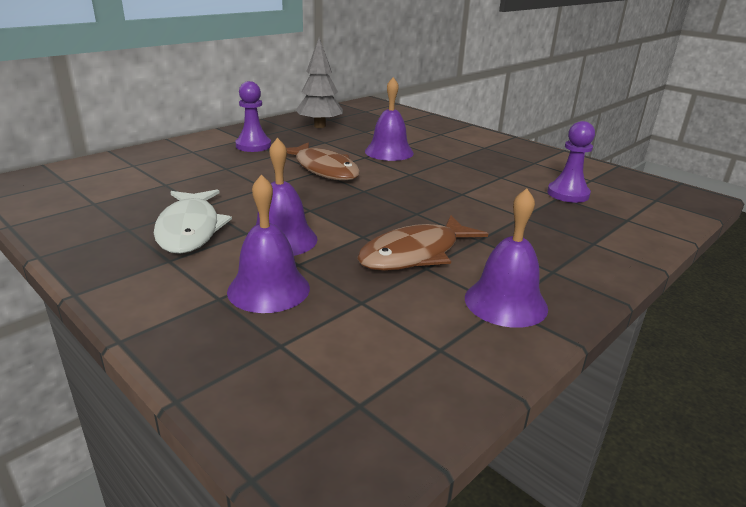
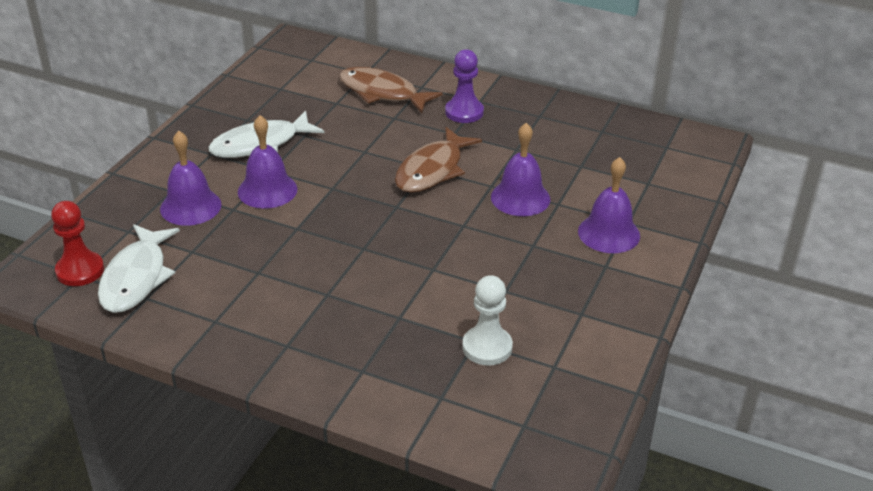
camera: 70 degrees right, 10 degrees up
(319, 126) = (567, 131): grey tree -> none
(347, 403) = (80, 270): none -> red pawn
(393, 351) = (136, 277): none -> white fish
(415, 254) = (278, 262): brown fish -> brown fish (382, 93)
(505, 302) = (220, 322): purple bell -> purple bell (609, 233)
(568, 194) = (487, 347): purple pawn -> white pawn

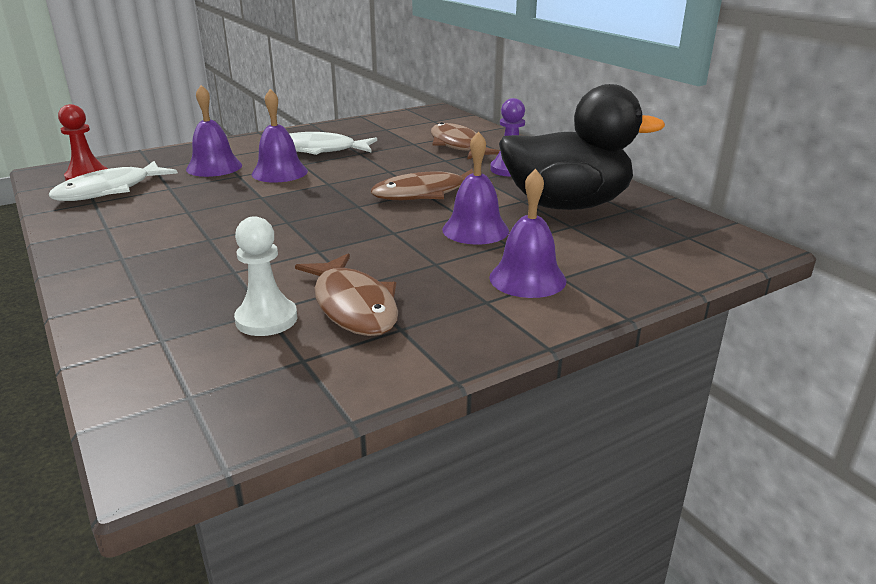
camera: 35 degrees right, 10 degrees down
(528, 309) = (353, 306): none -> brown fish
(554, 143) = (567, 205): none -> black duck

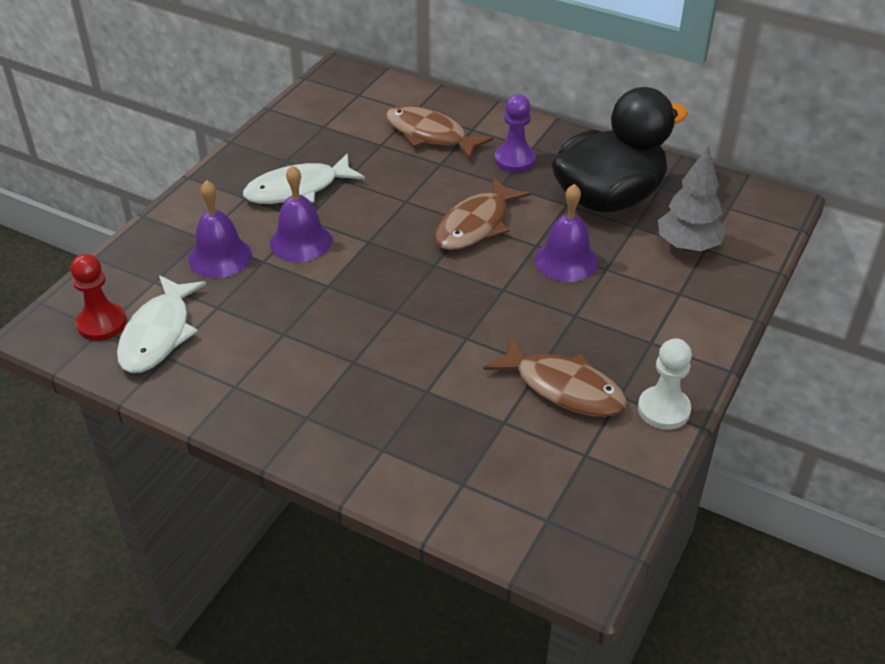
camera: 30 degrees left, 15 degrees up
(266, 319) = (516, 429): white pawn -> white pawn (663, 409)
(527, 278) = (657, 305): purple bell -> none
(611, 250) = (688, 246): none -> grey tree

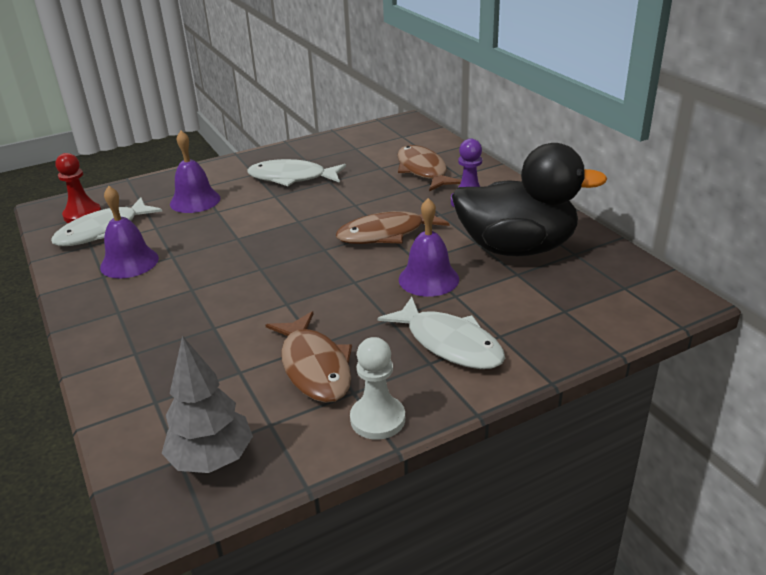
camera: 35 degrees right, 10 degrees down
(301, 241) = (254, 207): purple bell -> purple bell (129, 262)
(648, 318) = (449, 343): none -> white fish
(688, 246) = (550, 303): grey tree -> grey tree (212, 459)

